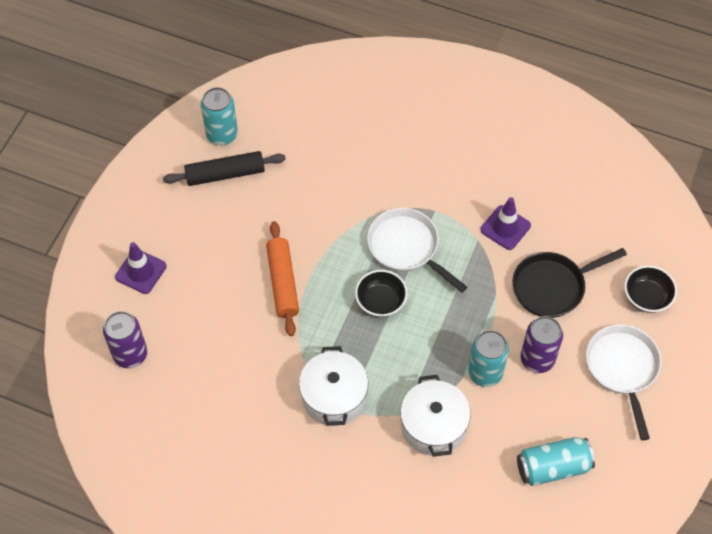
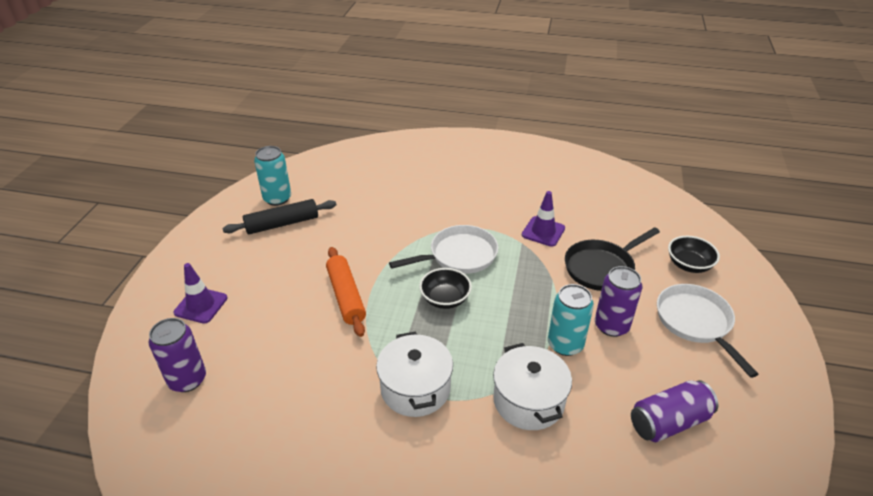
camera: 10 degrees left, 20 degrees down
(406, 247) = (459, 255): white pan -> white pan turned 120 degrees clockwise
(553, 467) = (669, 422): turquoise can -> purple can

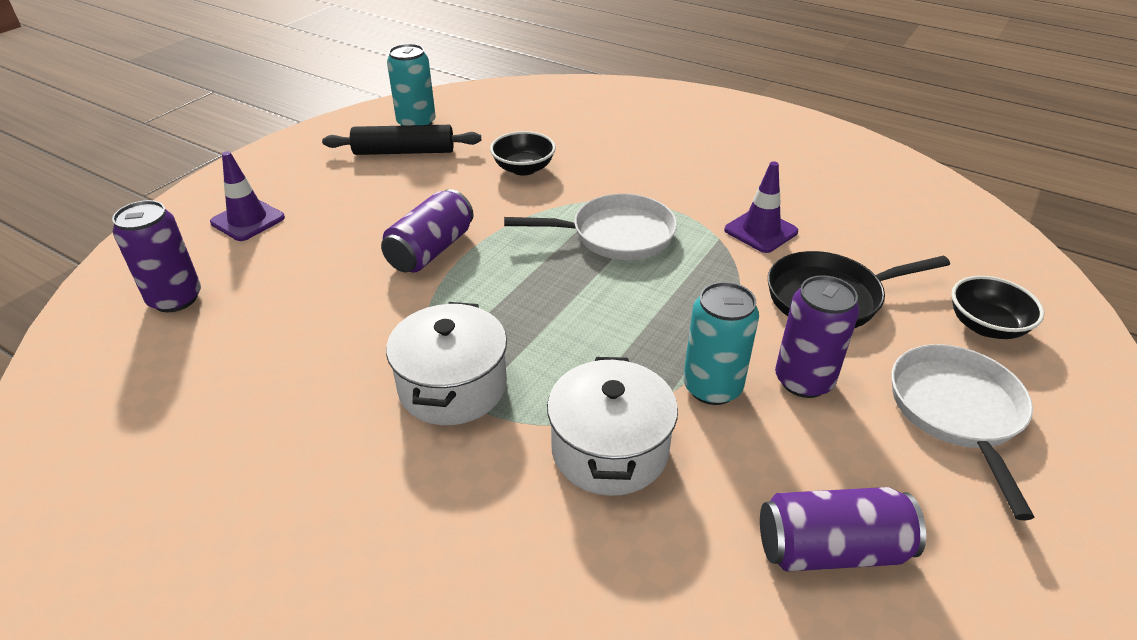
camera: 20 degrees right, 0 degrees up
(346, 296) = (431, 250): orange rolling pin -> purple can
(445, 299) = (563, 284): black bowl -> black bowl (523, 168)

